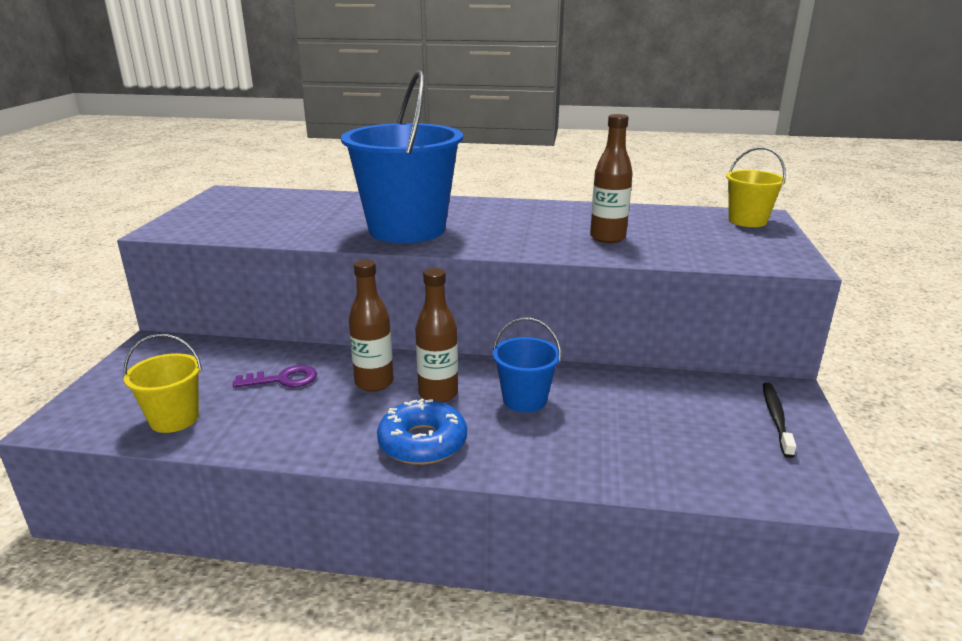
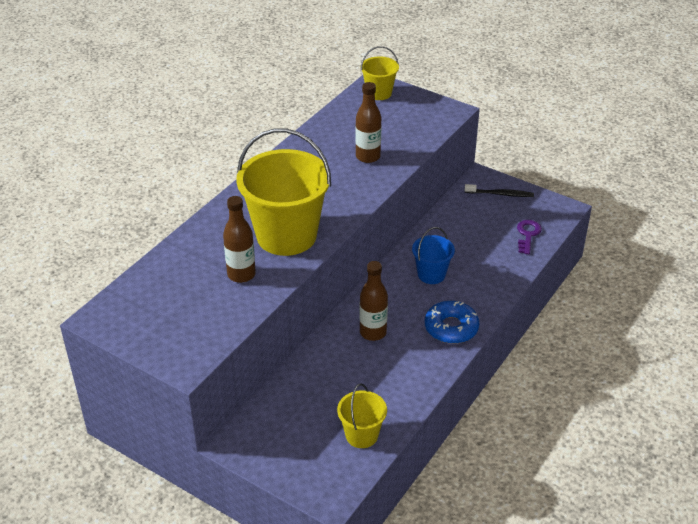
camera: 65 degrees left, 15 degrees up
(283, 379) = (341, 375): purple key -> purple key (528, 234)
(407, 229) = (286, 235): blue bucket -> yellow bucket
(438, 394) = (404, 308): brown bottle -> brown bottle (241, 274)
(776, 418) = (500, 194): black toothbrush -> black toothbrush turned 150 degrees clockwise

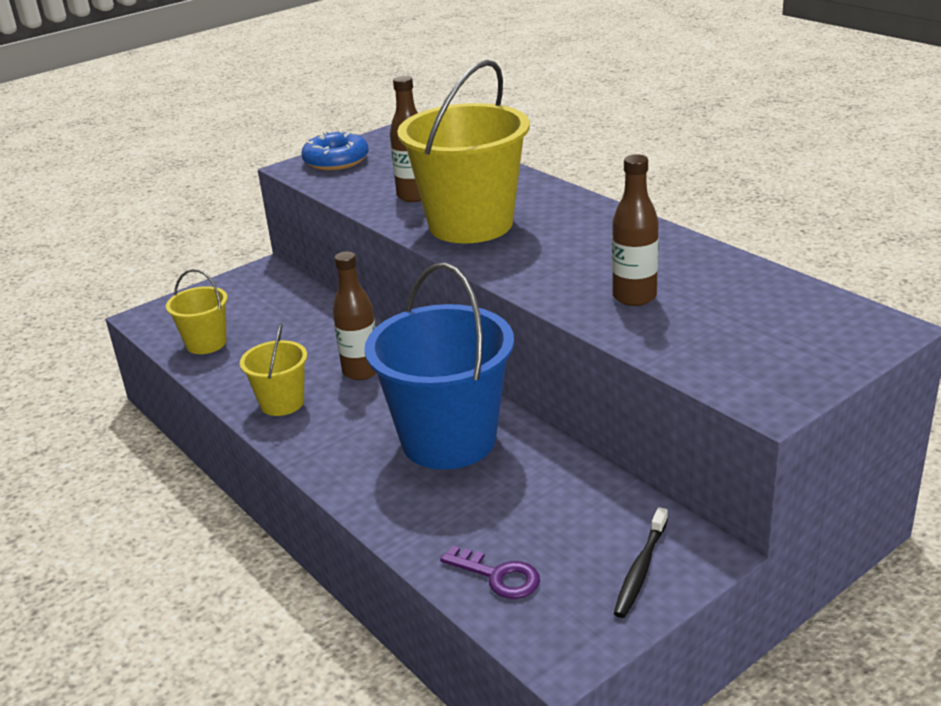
camera: 110 degrees right, 10 degrees down
(379, 93) = (848, 329): yellow bucket -> yellow bucket (282, 403)
(431, 274) = (448, 440): blue bucket -> blue bucket, size x2.02
(451, 328) = (324, 438): blue donut -> blue donut (336, 160)

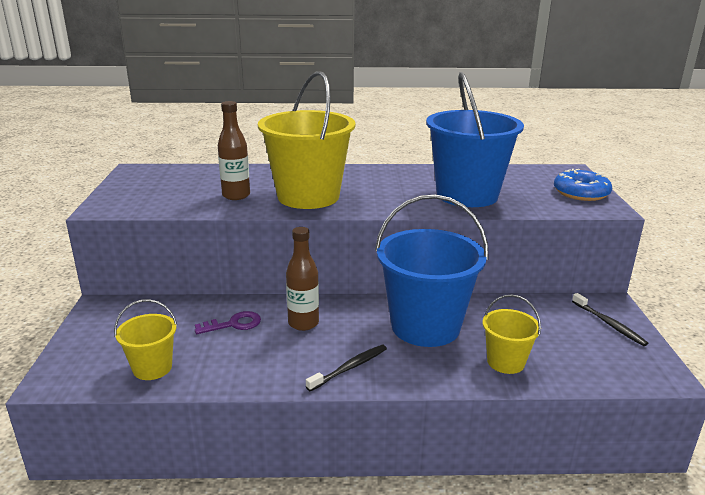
camera: 55 degrees left, 5 degrees down
(282, 403) = (292, 367): yellow bucket -> yellow bucket (505, 362)
(315, 432) = (349, 368): none -> black toothbrush
(336, 160) = (125, 196): blue donut -> blue donut (581, 193)
(498, 576) = (578, 366): purple key -> purple key (234, 324)
(634, 297) = (467, 195): brown bottle -> blue bucket

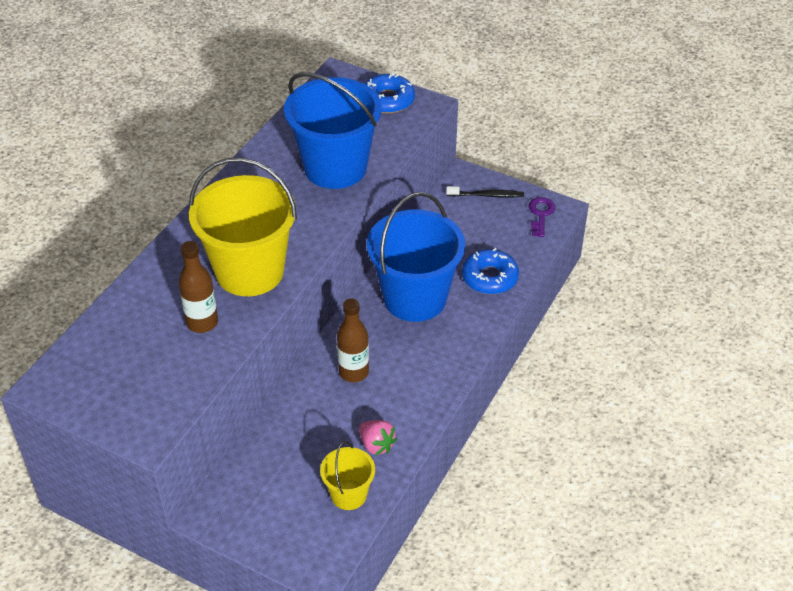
camera: 60 degrees left, 20 degrees up
(223, 364) = (376, 445): none -> pink strawberry
(234, 324) = (320, 420): purple key -> purple key (541, 214)
(349, 368) = (436, 368): black toothbrush -> none
(505, 362) = (489, 278): yellow bucket -> blue donut

